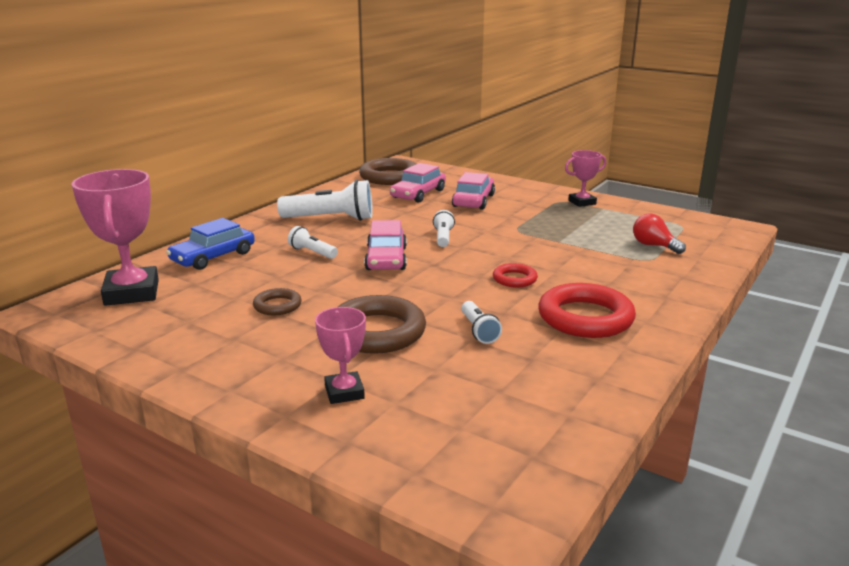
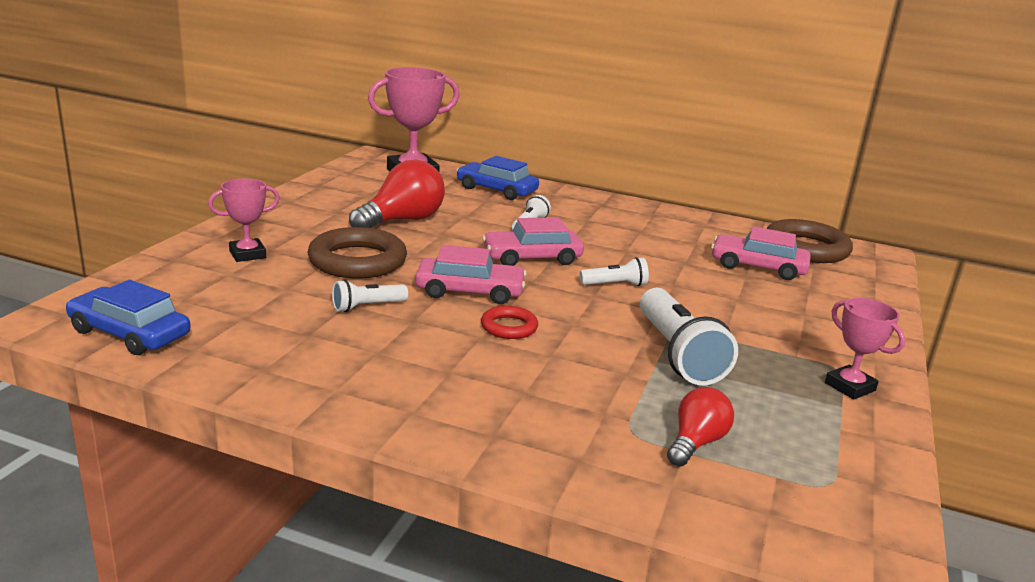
camera: 75 degrees right, 0 degrees up
(277, 306) = (402, 221): brown ring -> red light bulb
(331, 219) = (628, 227): white flashlight -> white flashlight (678, 354)
(473, 201) = (767, 301): pink car -> pink car (470, 291)
(539, 455) = (130, 333): none -> blue car
(585, 318) = (412, 368): red ring -> none

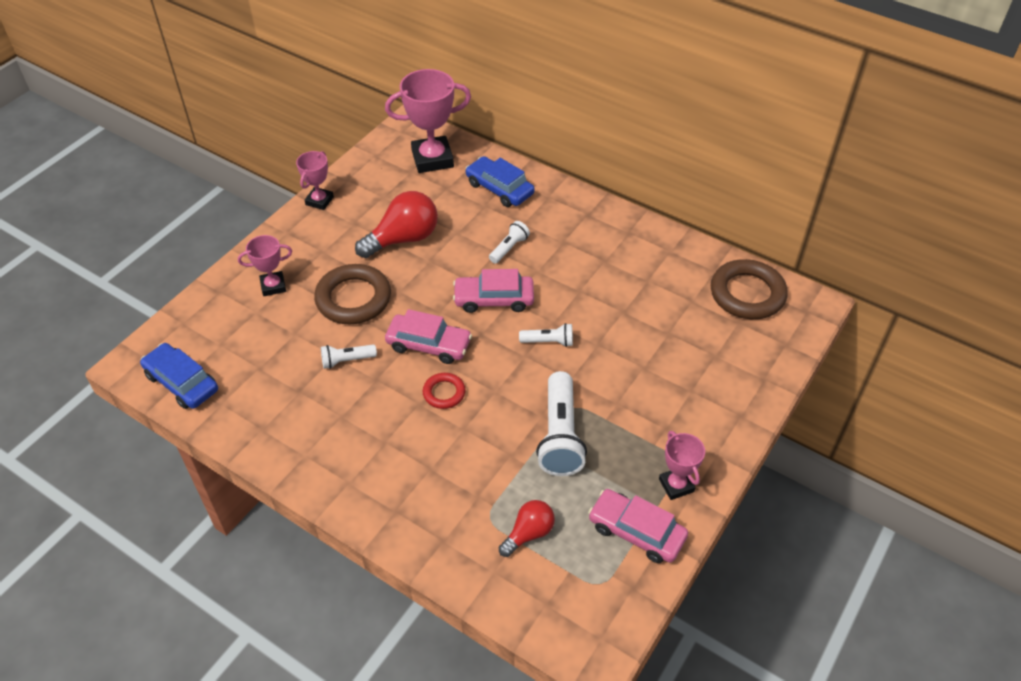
camera: 15 degrees right, 25 degrees up
(290, 198) = (319, 201): none -> pink trophy
(758, 267) = (686, 321): pink car -> pink car (636, 531)

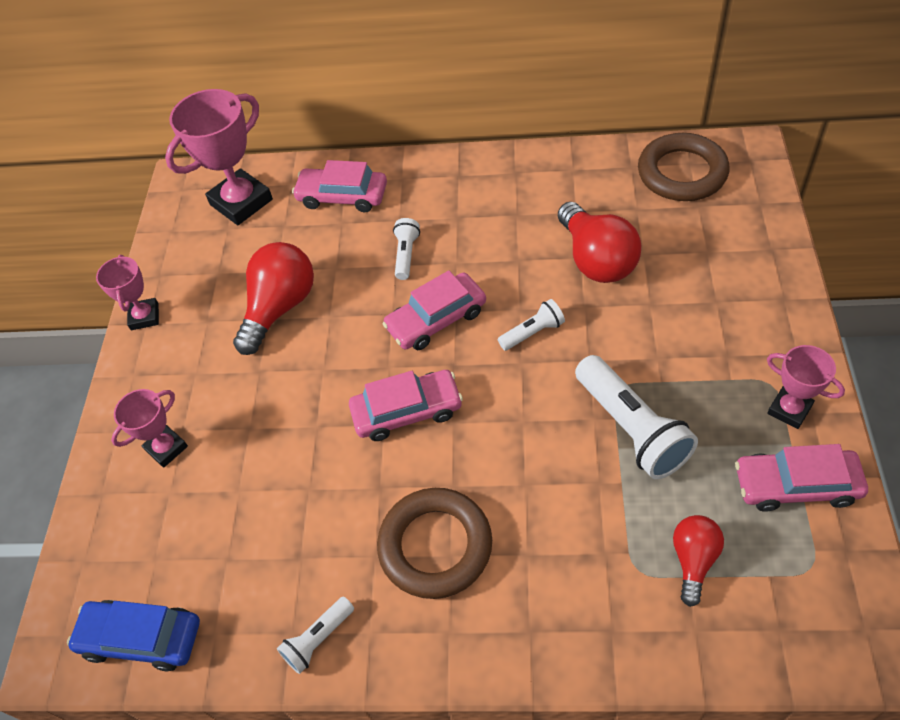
camera: 25 degrees left, 5 degrees up
(347, 360) = (328, 486): white flashlight -> white flashlight (318, 639)
(353, 298) = (277, 408): brown ring -> brown ring (435, 546)
(444, 393) = (469, 456): red ring -> none
(499, 188) = (342, 196): blue car -> pink car
(633, 319) = (596, 259): none -> red light bulb

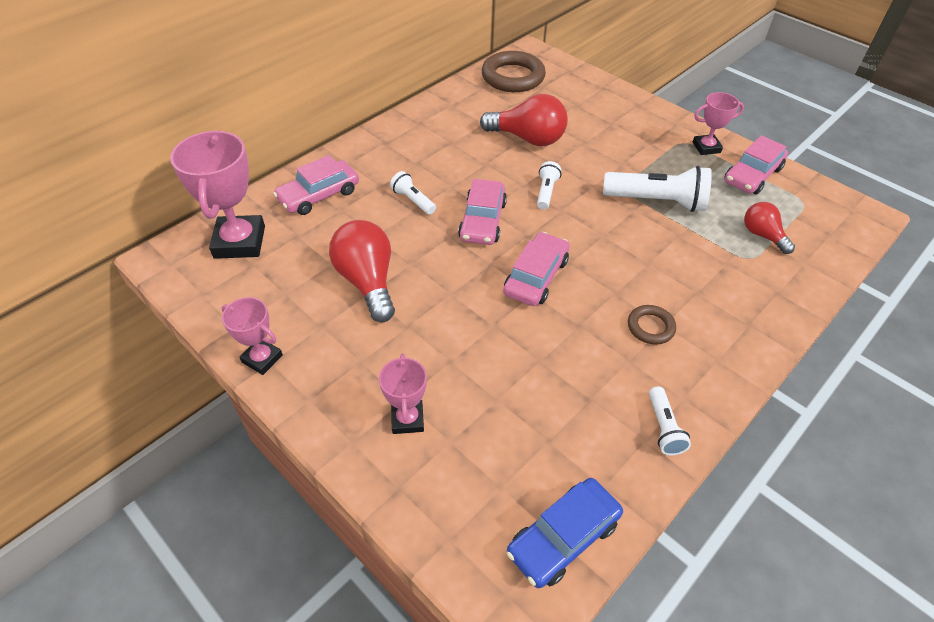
camera: 55 degrees left, 5 degrees down
(435, 546) = (650, 327): brown ring -> brown ring, size x0.52

